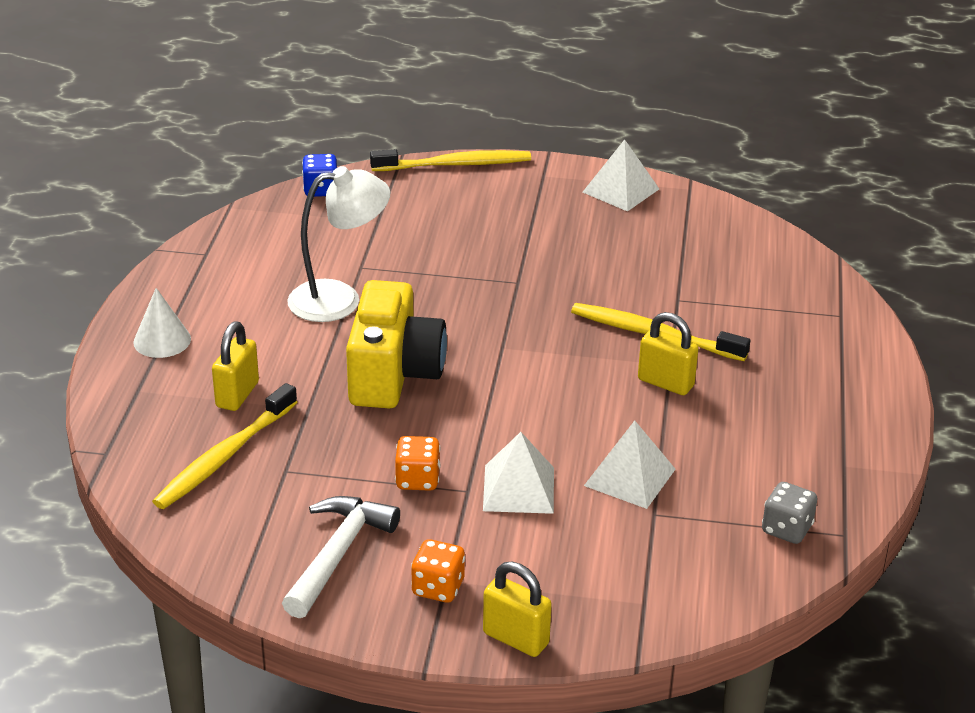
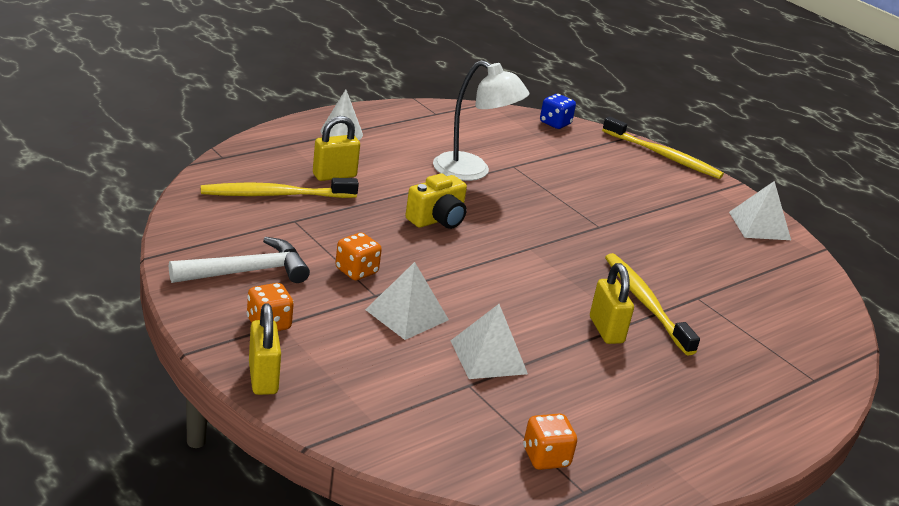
camera: 40 degrees right, 5 degrees down
(394, 375) = (437, 220): yellow camera -> yellow camera, size x0.61
(786, 529) = (546, 457): grey dice -> orange dice

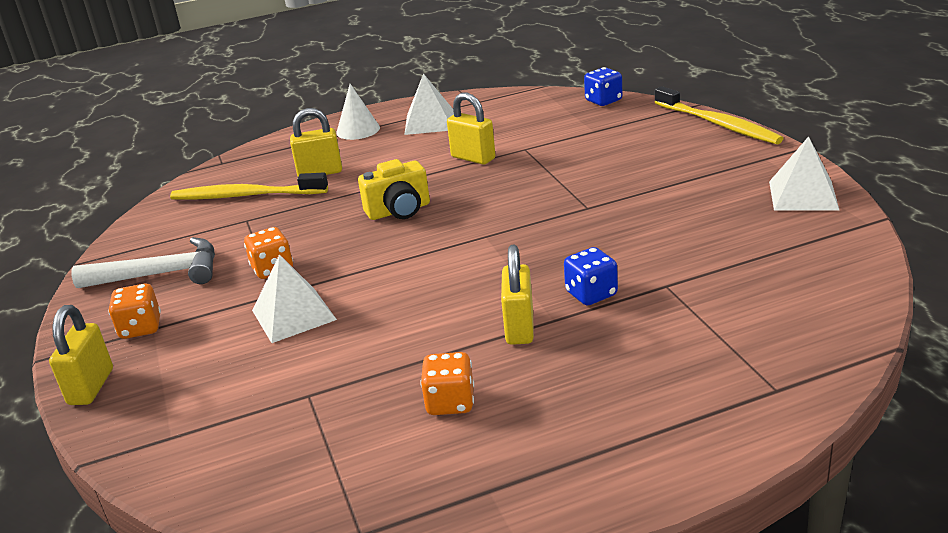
camera: 25 degrees right, 0 degrees up
(472, 171) = (473, 158): white lamp -> yellow padlock
(488, 357) = (353, 362): white pyramid -> white pyramid (429, 122)
(546, 457) = (340, 487): orange dice -> orange dice (450, 402)
(645, 303) = (591, 294): yellow toothbrush -> blue dice

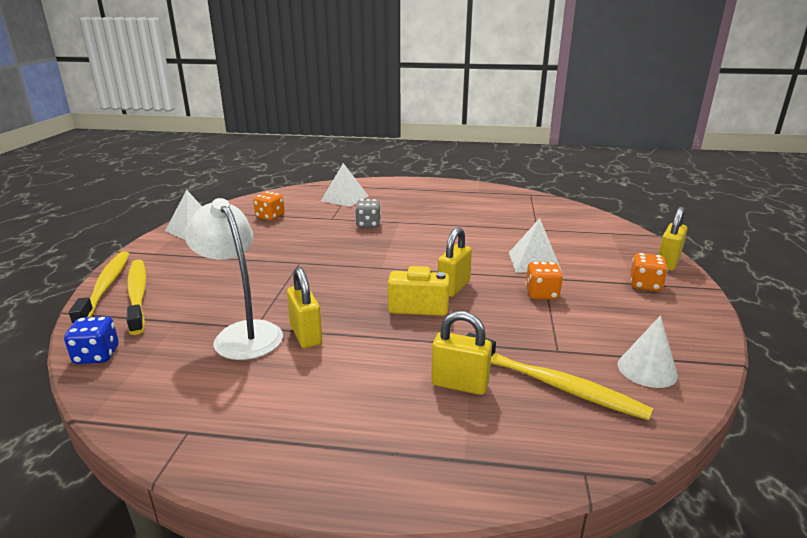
camera: 155 degrees left, 5 degrees down
(160, 274) = (641, 321): white hammer -> none
(358, 130) = (367, 450): white cone -> white cone (647, 369)
(429, 122) = (277, 416): white pyramid -> white pyramid (345, 198)
(450, 402) = (473, 211): orange dice -> orange dice (270, 217)
(519, 328) = (417, 223): yellow padlock -> yellow padlock (453, 287)
(526, 142) = (242, 333): none -> white lamp
(591, 294) = (368, 224): blue dice -> grey dice
(673, 130) = (137, 295): none -> yellow toothbrush

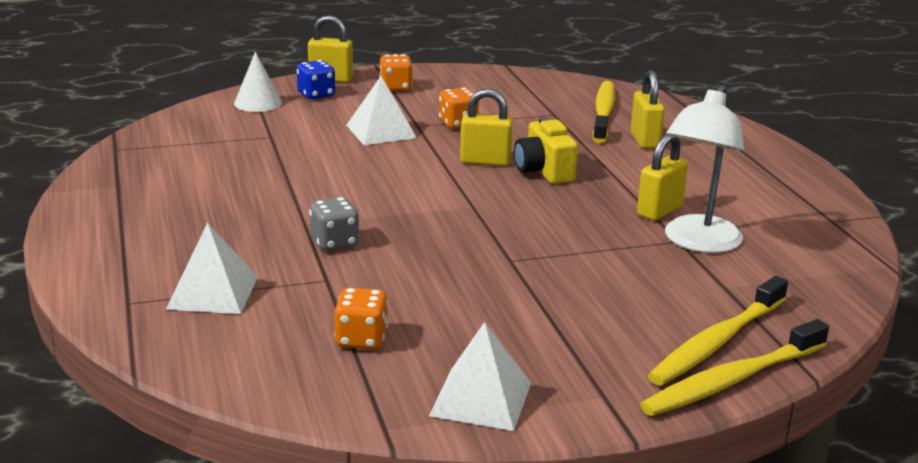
camera: 115 degrees left, 0 degrees up
(97, 355) = (833, 305): blue dice -> blue dice (316, 95)
(647, 369) = (547, 88): white cone -> white cone (258, 103)

